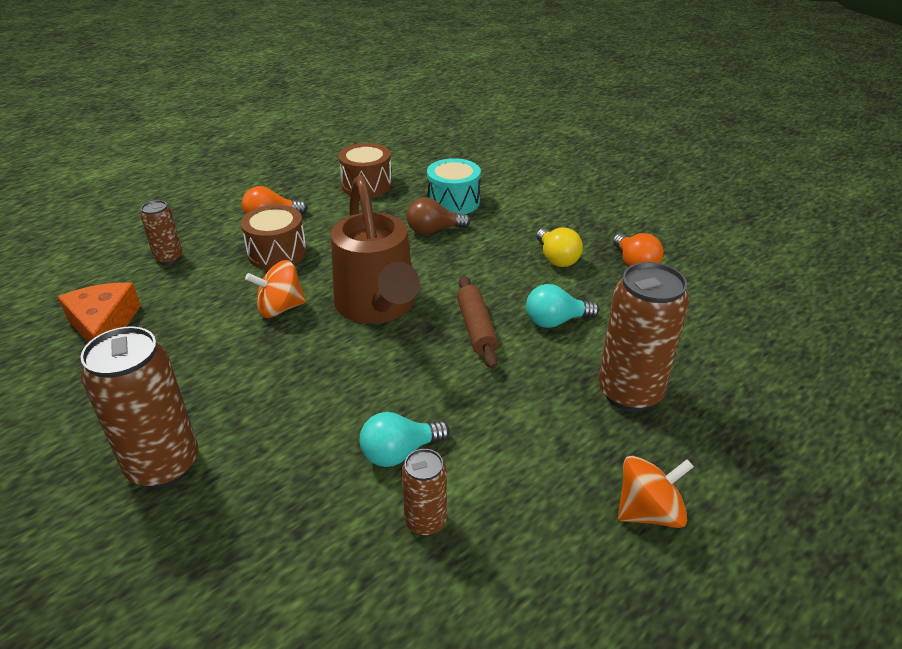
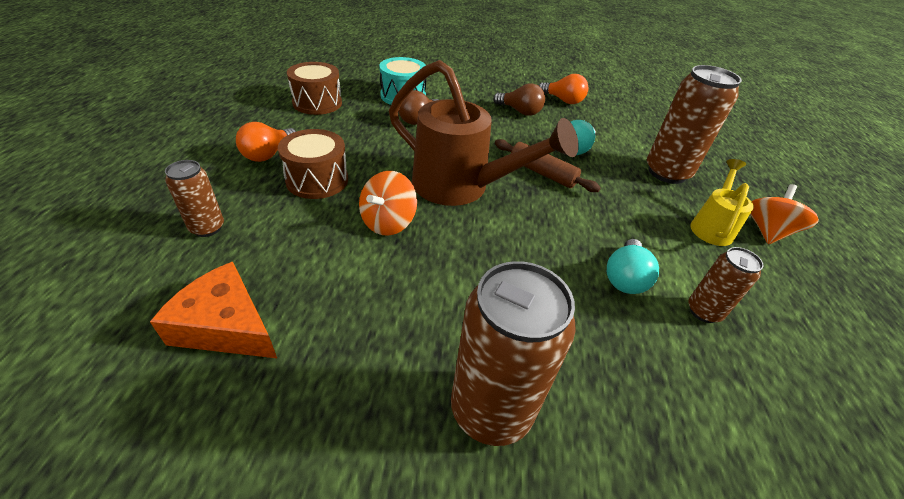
camera: 45 degrees left, 5 degrees up
(556, 258) = (520, 111): yellow light bulb -> brown light bulb
(581, 468) = (712, 226): none -> yellow watering can

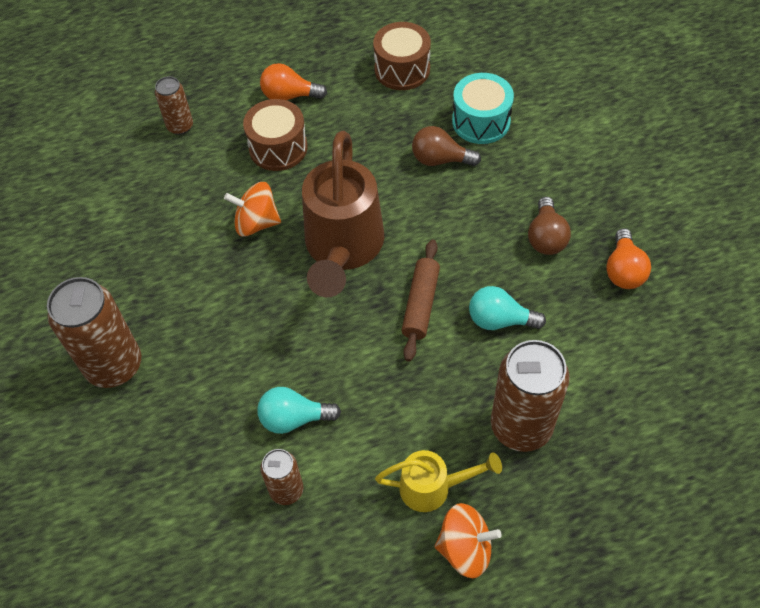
camera: 70 degrees right, 15 degrees up
(226, 325) = (106, 197): orange cheese -> none

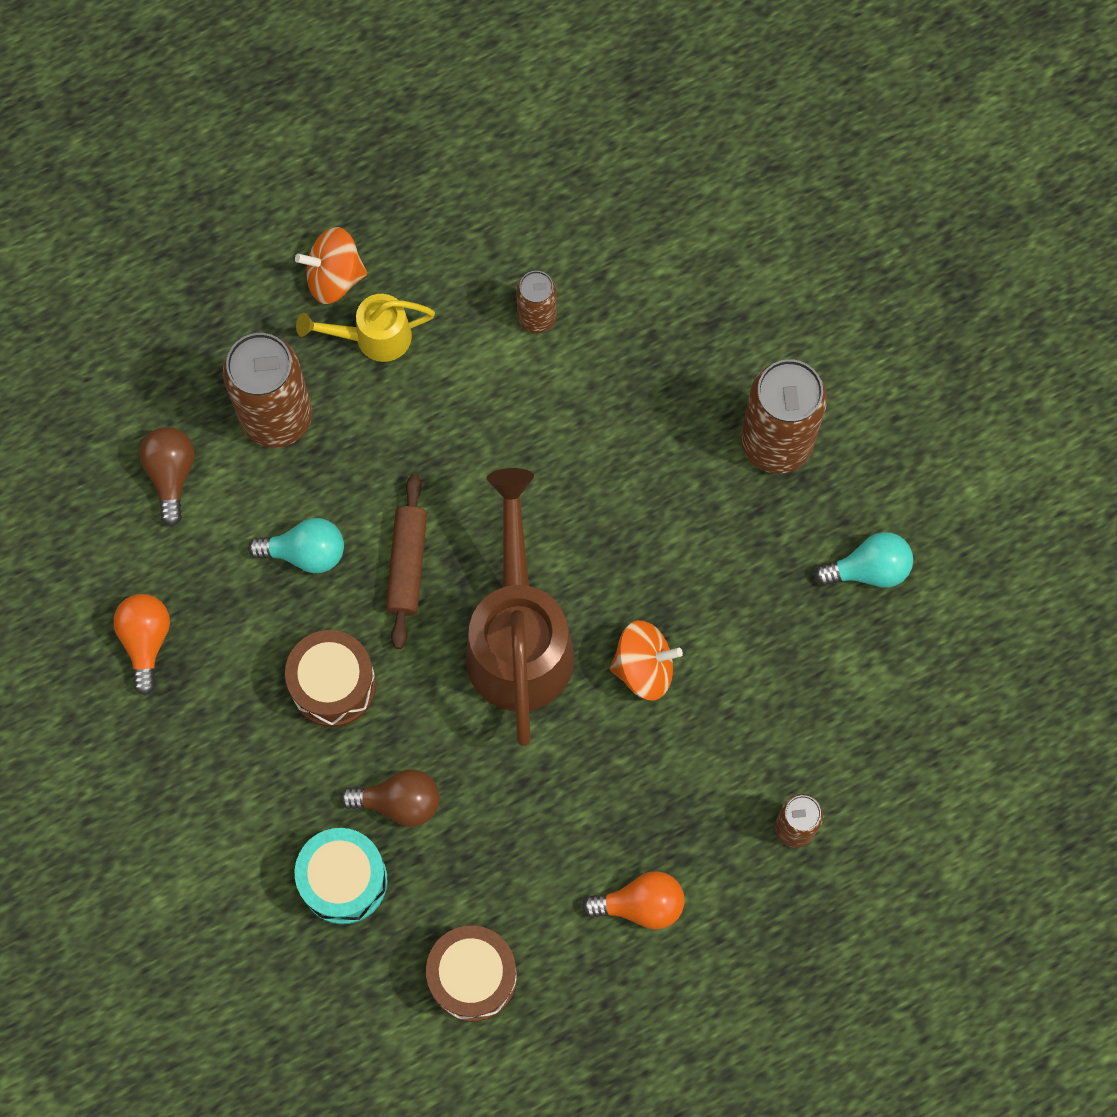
camera: 170 degrees right, 15 degrees up
(278, 148) = (639, 801): brown drum -> brown drum (333, 685)
(294, 418) = (543, 400): turquoise light bulb -> turquoise light bulb (869, 569)
(546, 237) = (247, 683): brown light bulb -> brown light bulb (171, 475)

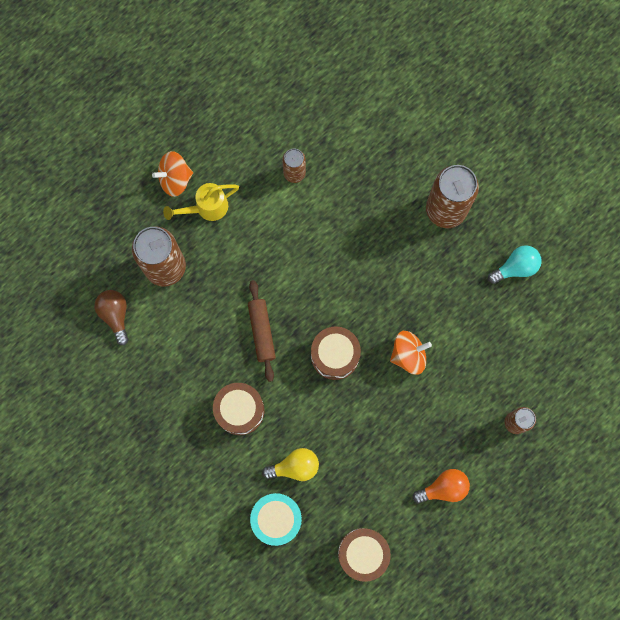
camera: 15 degrees left, 5 degrees up
(146, 641) = (128, 413): orange light bulb -> none
(305, 552) = (203, 340): turquoise light bulb -> none
(399, 802) = (295, 467): brown light bulb -> yellow light bulb
(519, 636) = (335, 355): brown watering can -> brown drum

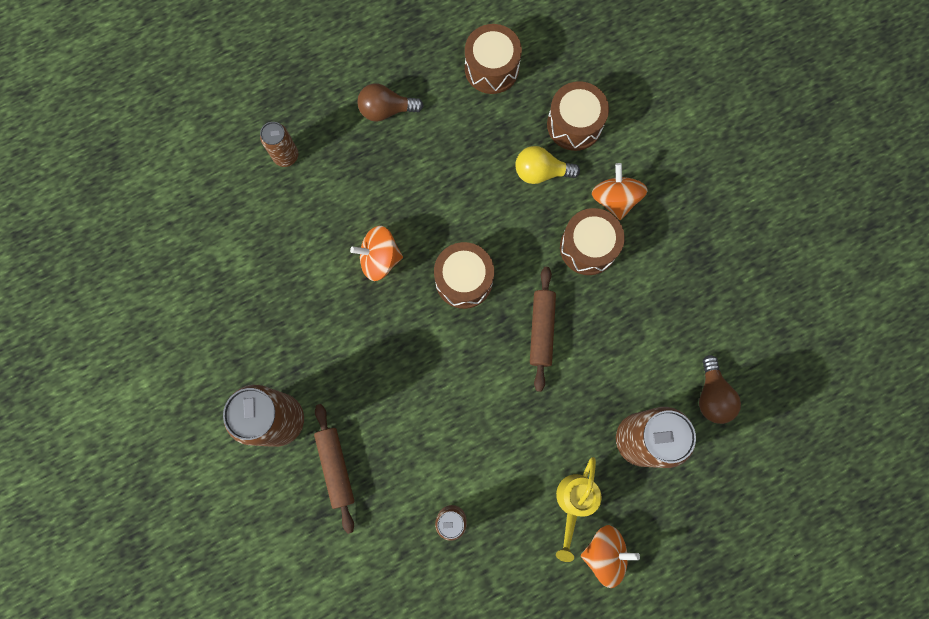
camera: 165 degrees left, 0 degrees up
(206, 208) = (573, 503): yellow watering can -> yellow watering can turned 120 degrees clockwise
(226, 459) = (615, 199): none -> orange spinning top
(276, 519) = (574, 124): turquoise drum -> brown drum
(391, 187) = (336, 467): none -> brown rolling pin
(443, 488) = (386, 110): orange light bulb -> brown light bulb
(515, 268) = (222, 326): turquoise light bulb -> none

